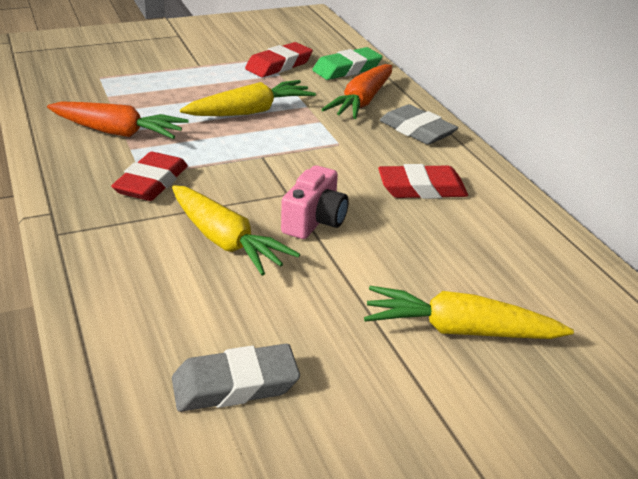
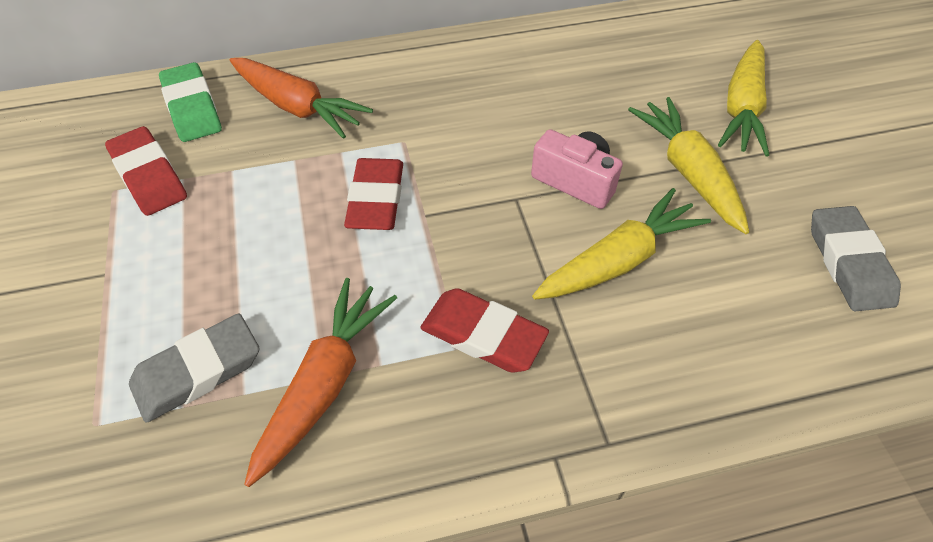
camera: 80 degrees left, 20 degrees up
(250, 111) = (296, 218): yellow carrot -> yellow carrot (688, 172)
(417, 130) = (384, 73): grey eraser -> grey eraser (198, 371)
(422, 188) = (513, 91): red eraser -> red eraser (376, 199)

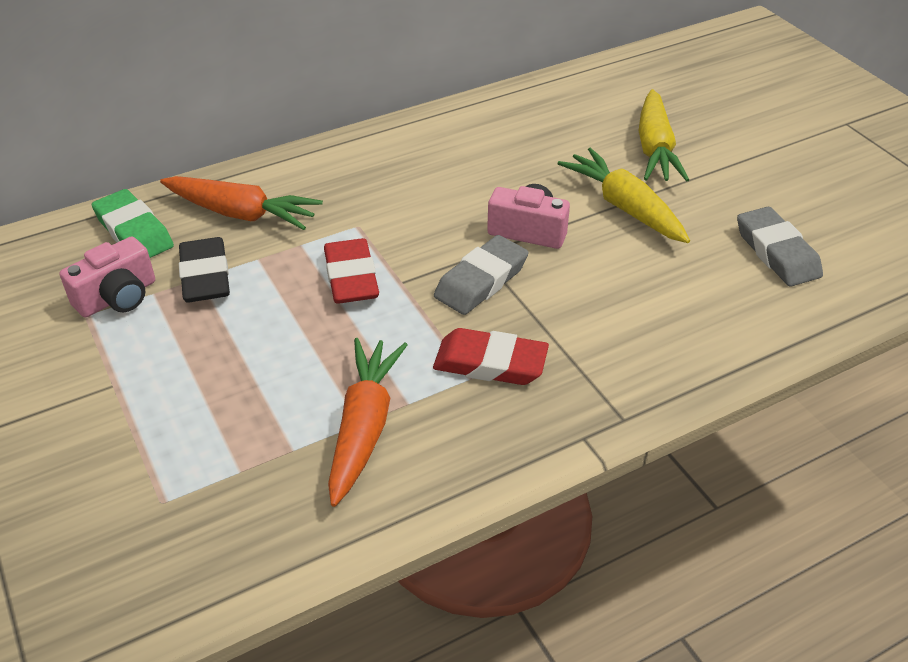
camera: 15 degrees left, 10 degrees down
(149, 176) = (117, 297): red eraser -> pink camera
(198, 371) = (242, 442): grey eraser -> grey eraser (481, 281)
(238, 169) = (205, 276): none -> black eraser
(618, 260) = (587, 285): yellow carrot -> none

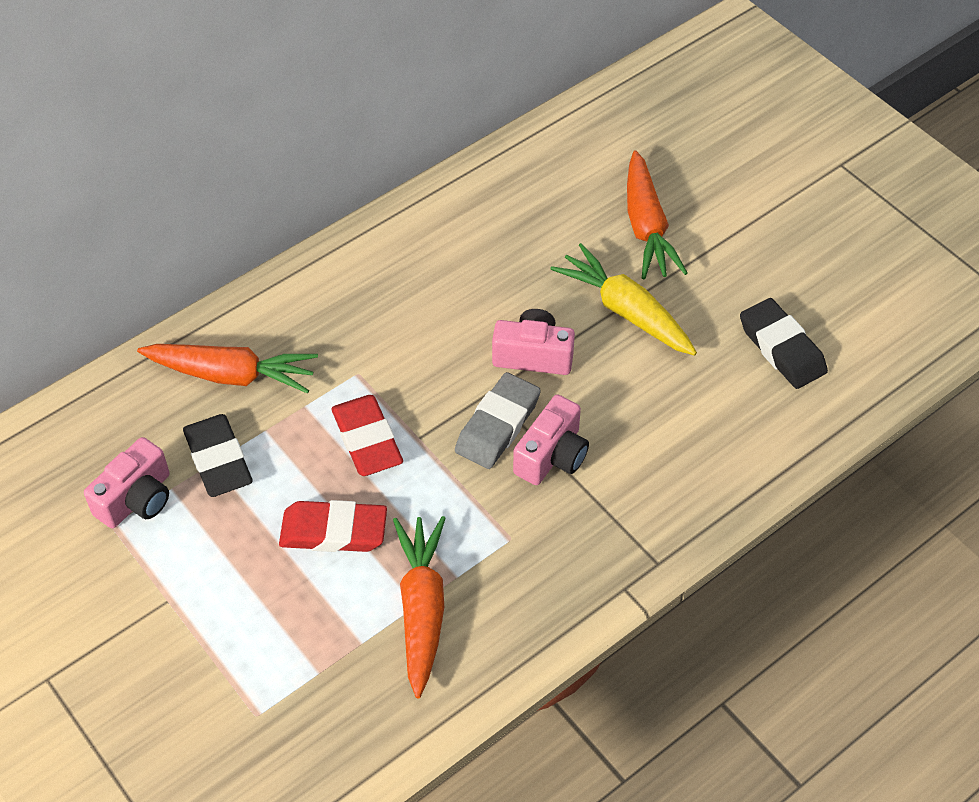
camera: 10 degrees left, 10 degrees up
(134, 231) = (125, 414): green eraser -> none
(490, 363) = (525, 521): red eraser -> red eraser (333, 531)
(530, 312) = (552, 455): none -> pink camera
(655, 149) = (646, 227): yellow carrot -> orange carrot
(776, 252) = (781, 348): grey eraser -> black eraser

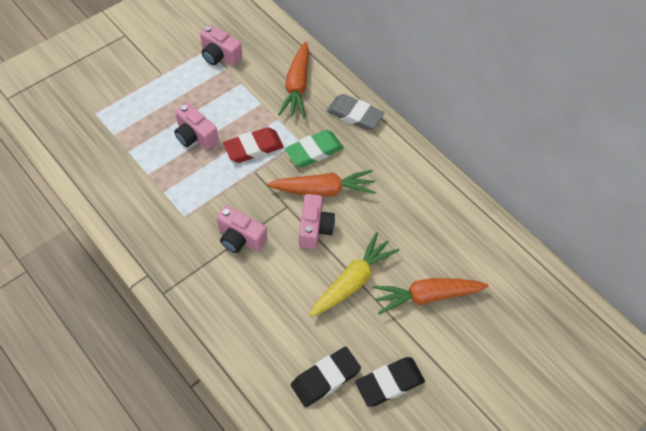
camera: 85 degrees right, 5 degrees up
(218, 460) = (242, 85): black eraser -> black eraser (389, 383)
(333, 531) = (195, 136): red eraser -> pink camera
(380, 353) = (314, 151): none -> green eraser
(422, 608) = (145, 176): orange carrot -> orange carrot (323, 190)
(497, 425) = (262, 210): grey eraser -> grey eraser (354, 115)

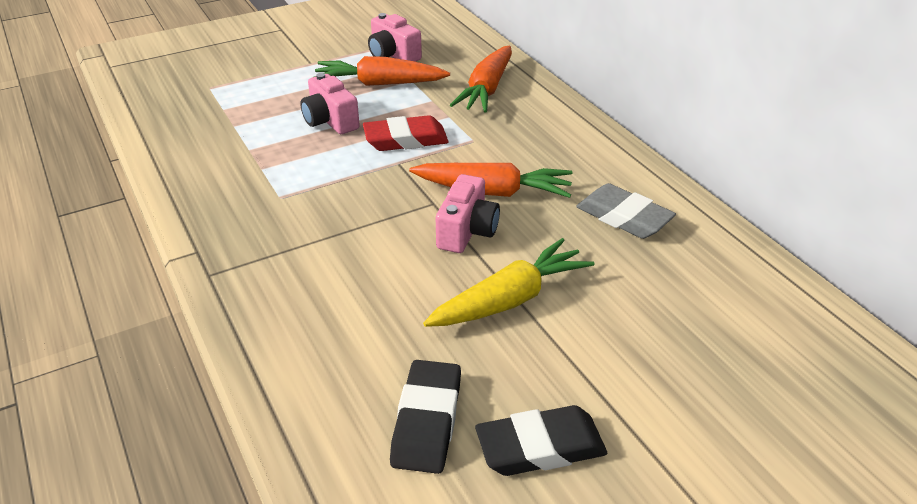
camera: 15 degrees right, 20 degrees down
(240, 238) = (351, 228): pink camera -> none
(314, 151) = (491, 152): green eraser -> none
(325, 378) = (427, 421): black eraser -> black eraser turned 60 degrees counterclockwise
(354, 115) = (561, 123): grey eraser -> grey eraser (624, 217)
(426, 296) = (632, 336): orange carrot -> orange carrot (379, 84)

